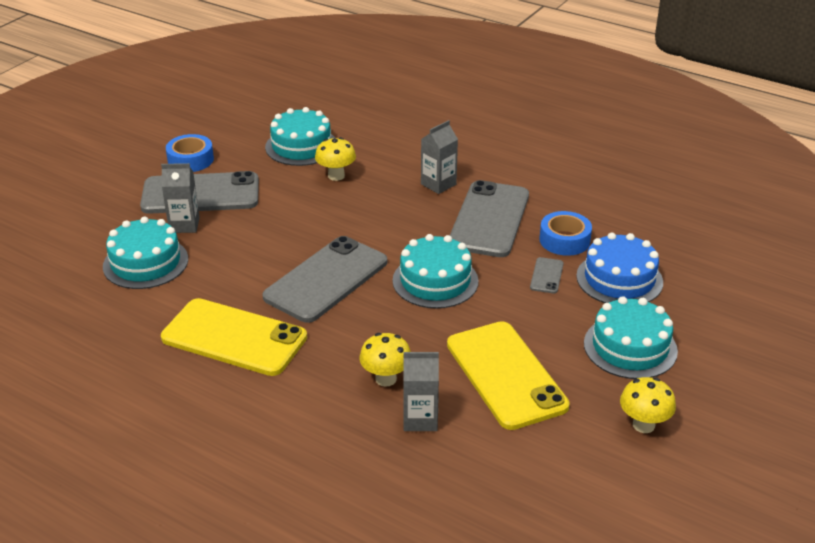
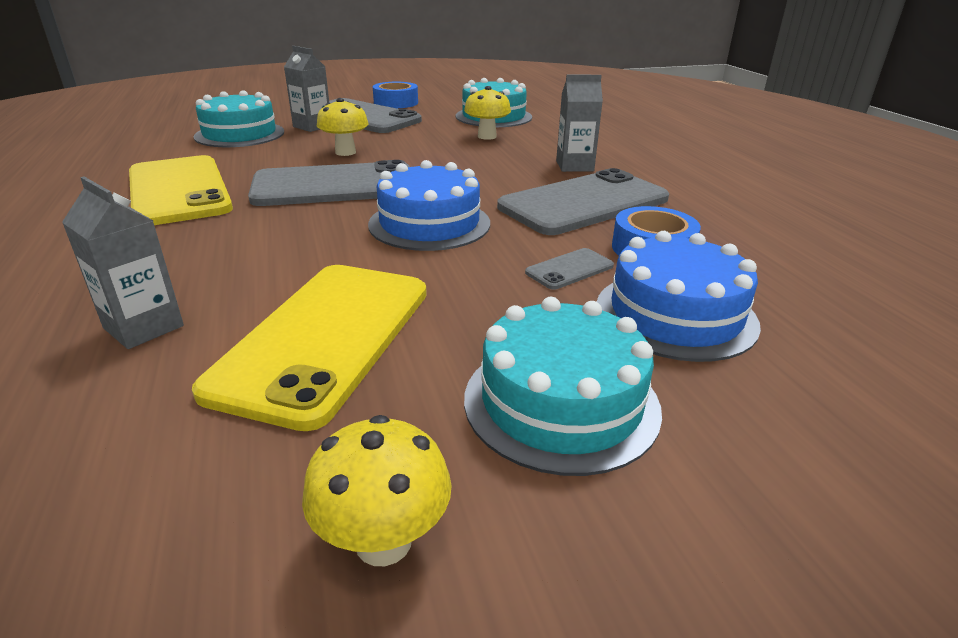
camera: 40 degrees right, 5 degrees down
(386, 379) = (205, 274): yellow mushroom -> yellow mushroom (345, 152)
(435, 281) = (429, 223): turquoise cake -> blue cake

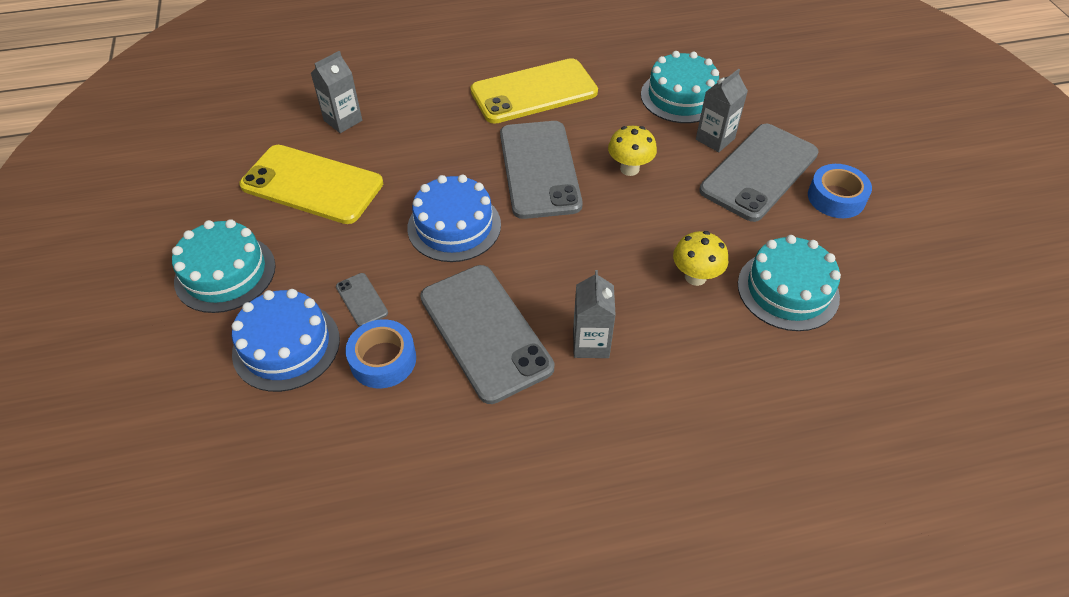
camera: 95 degrees right, 20 degrees up
(383, 541) = (172, 212): yellow mushroom -> none

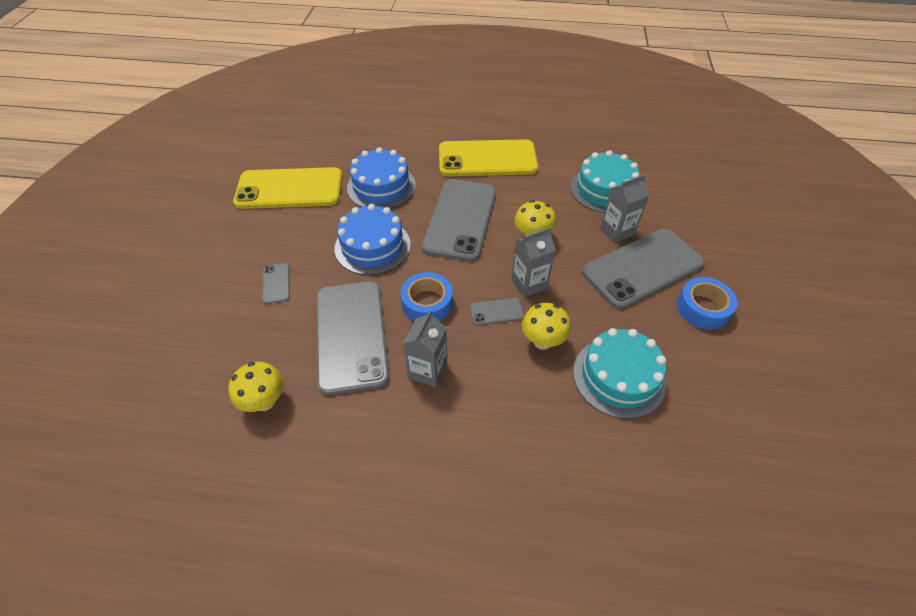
camera: 20 degrees right, 0 degrees up
(225, 273) = (197, 237): turquoise cake -> none
(286, 346) = (206, 302): blue cake -> blue cake (381, 186)
(312, 185) = (289, 189): yellow phone -> yellow phone turned 45 degrees counterclockwise
(343, 120) = (336, 148): grey carton -> grey carton (529, 283)
(383, 360) = (266, 334): blue tape -> blue tape (427, 303)
(426, 433) = (265, 401): none -> yellow mushroom
(632, 260) = (496, 312): none -> grey phone

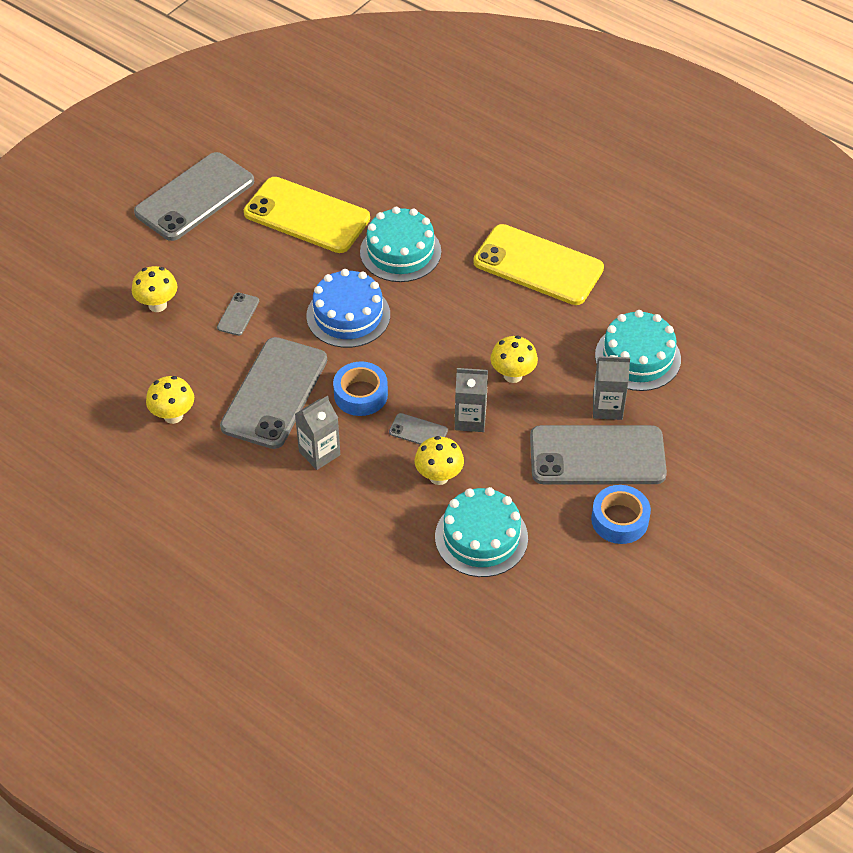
camera: 30 degrees right, 0 degrees up
(194, 306) = (157, 305): none -> yellow mushroom
(381, 186) = (400, 252): blue cake -> turquoise cake
(460, 219) = (454, 324): grey phone -> grey phone (195, 197)

